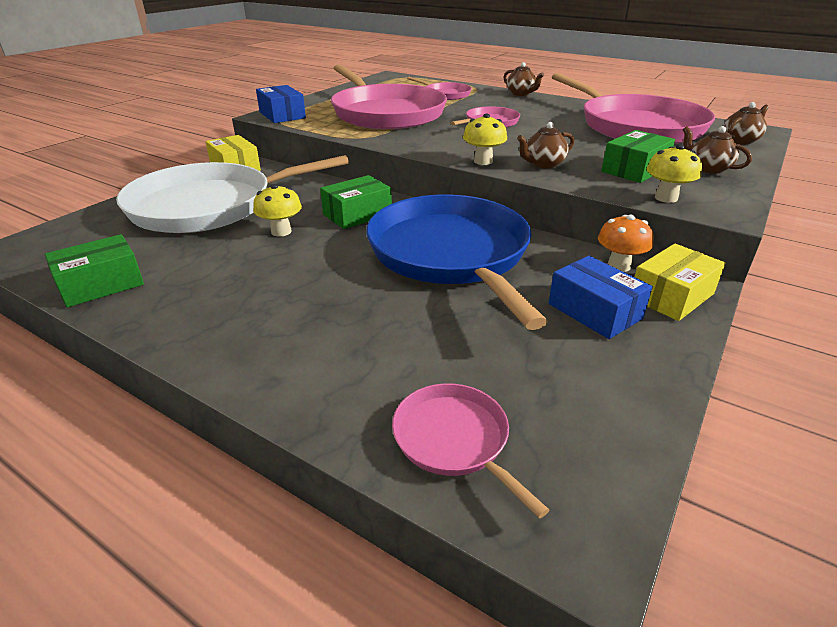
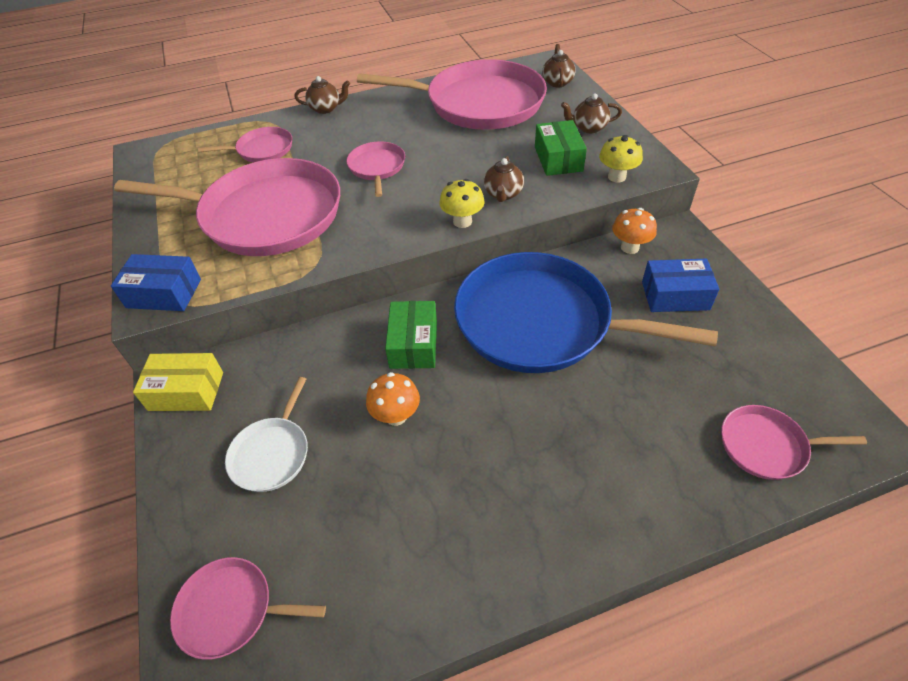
camera: 50 degrees left, 15 degrees up
(80, 236) = (231, 610): none -> pink pan
(101, 284) = (379, 614): green box -> none
(209, 206) = (272, 453): white pan -> white pan, size x0.45
(281, 231) = (396, 416): yellow mushroom -> orange mushroom
(671, 296) = (683, 250): yellow box -> none

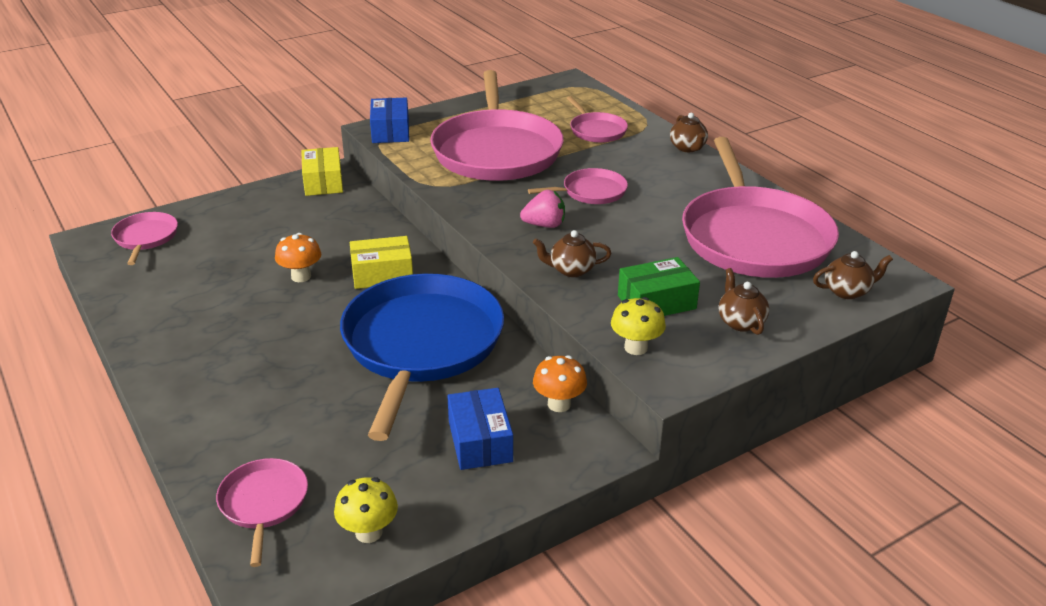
camera: 75 degrees right, 15 degrees down
(272, 453) = (265, 228): white pan -> none
(413, 344) = (382, 274): green box -> yellow box
(424, 200) = (544, 225): none -> pink strawberry
(462, 221) = (516, 250): yellow mushroom -> yellow mushroom (368, 532)

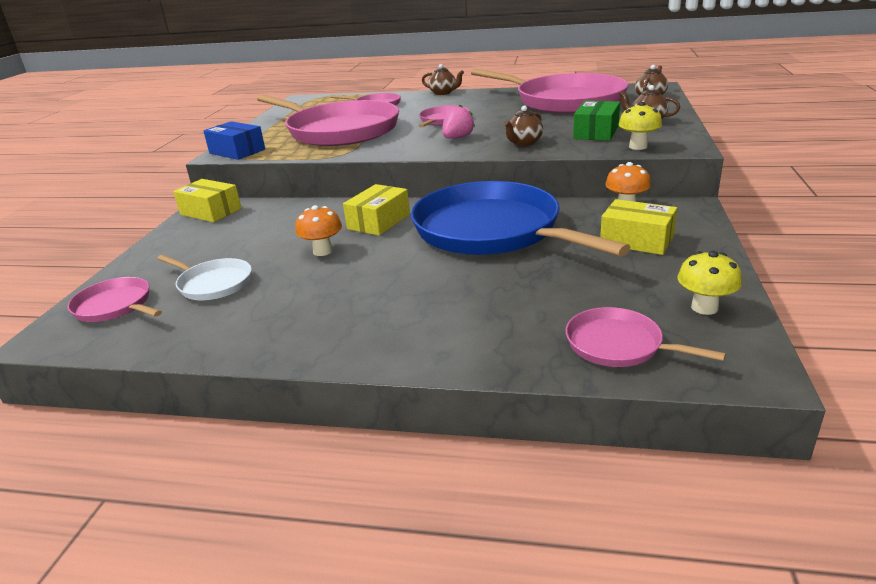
camera: 45 degrees left, 5 degrees down
(207, 257) = (213, 283): none -> white pan
(480, 441) = (636, 240): blue box -> yellow box

